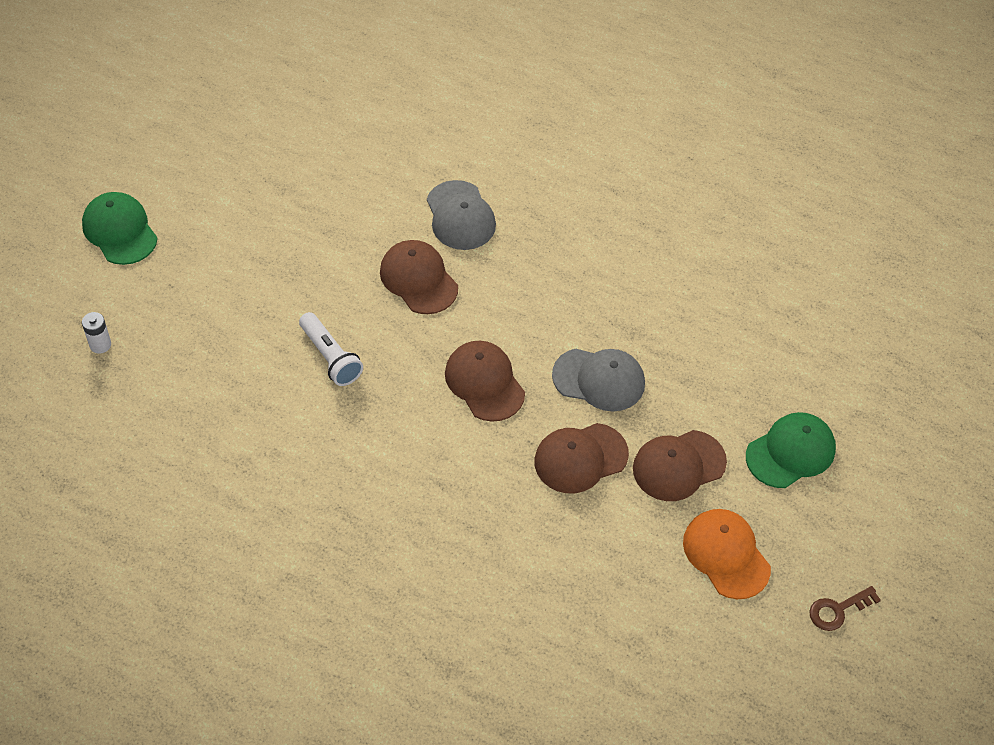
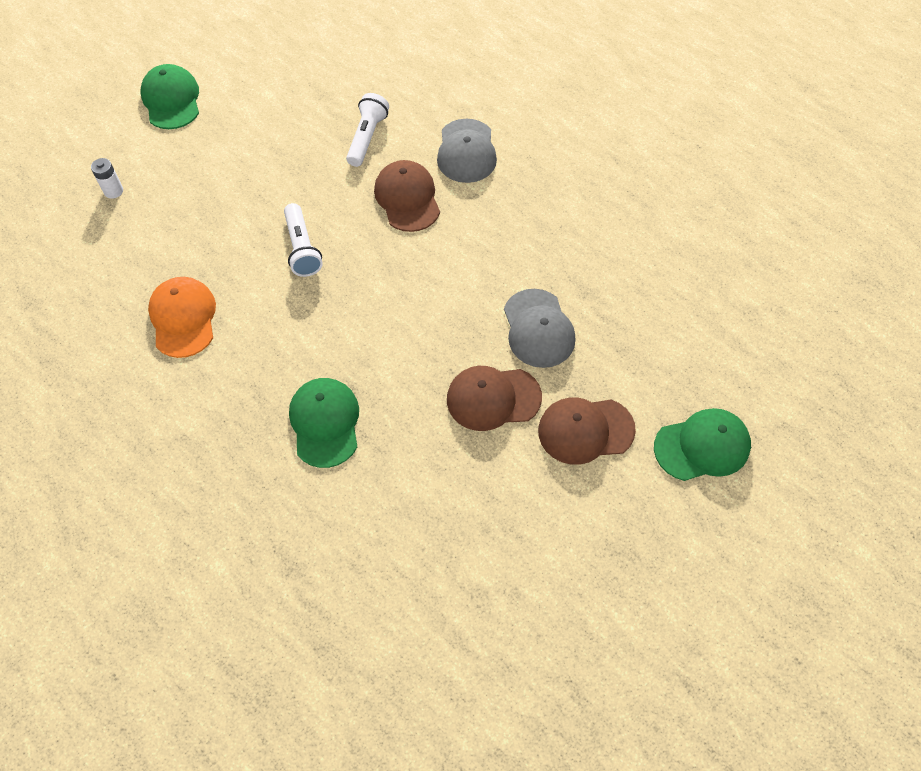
camera: 20 degrees right, 5 degrees up
(351, 224) = (367, 138): none -> white flashlight
(426, 524) = (325, 423): none -> green cap
(484, 382) = (430, 305): brown cap -> none
(599, 380) = (538, 329): grey cap -> grey cap turned 45 degrees clockwise
(726, 554) = (601, 531): orange cap -> orange cap (183, 318)
(838, 610) = (697, 622): brown key -> none

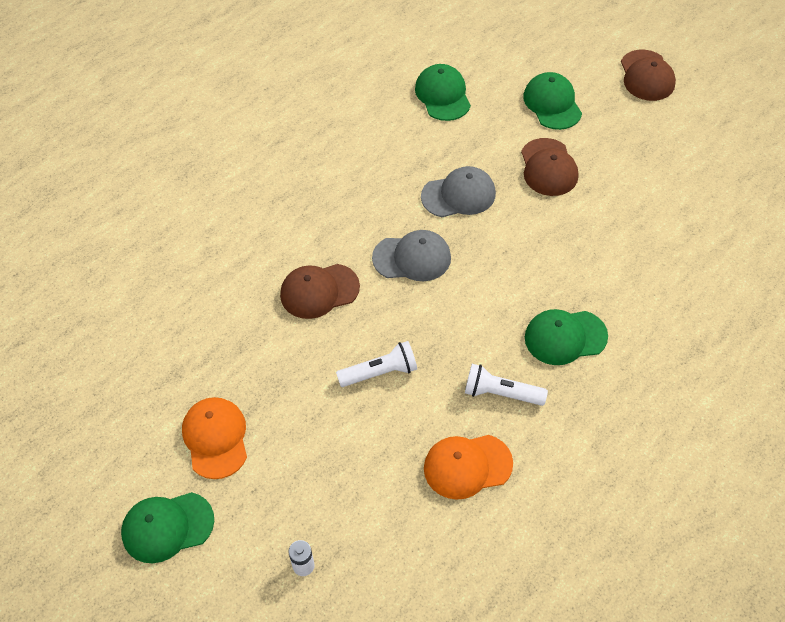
camera: 90 degrees left, 5 degrees down
(250, 126) = (215, 438): none -> orange cap
(367, 138) = (240, 329): white flashlight -> white flashlight (501, 393)
(466, 151) = (263, 247): grey cap -> grey cap (412, 258)
(493, 398) = (527, 223): brown cap -> brown cap (647, 76)
(705, 319) = (443, 95): none -> green cap

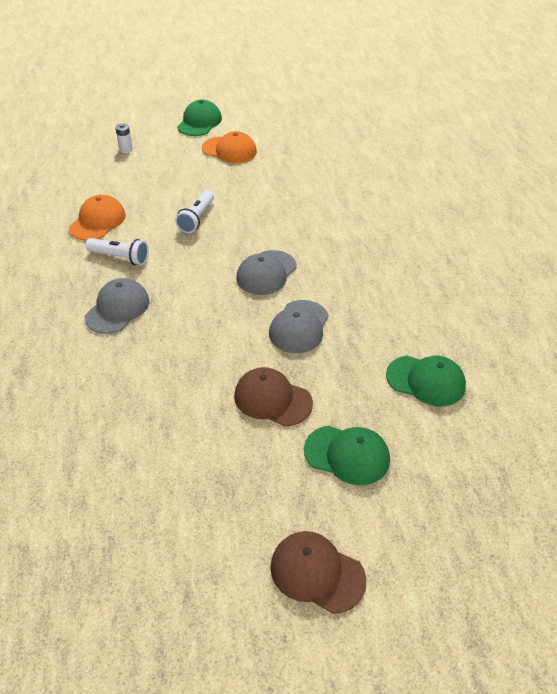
camera: 125 degrees right, 10 degrees down
(319, 291) = (285, 221): brown cap -> none
(501, 393) = (120, 257): white flashlight -> white flashlight turned 60 degrees clockwise
(565, 337) = (117, 309): green cap -> grey cap

